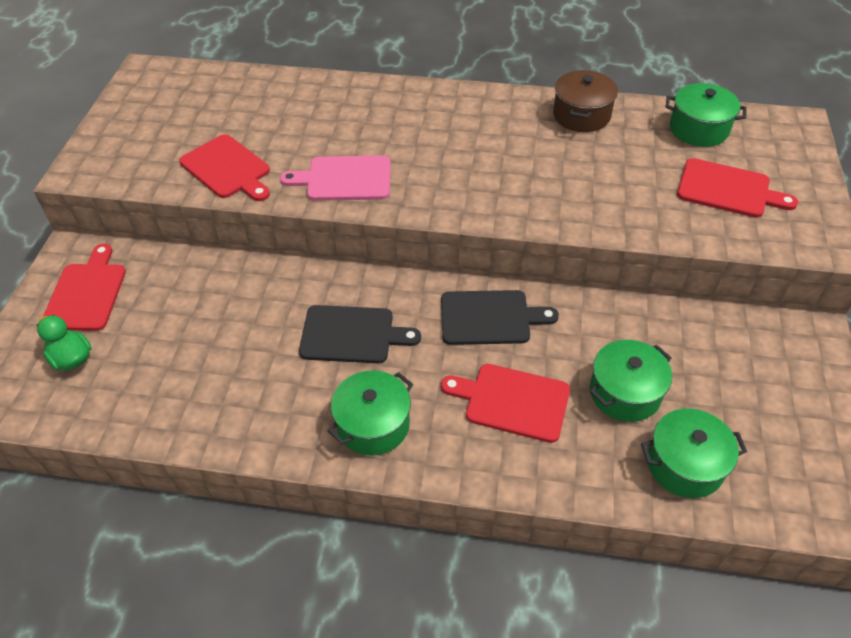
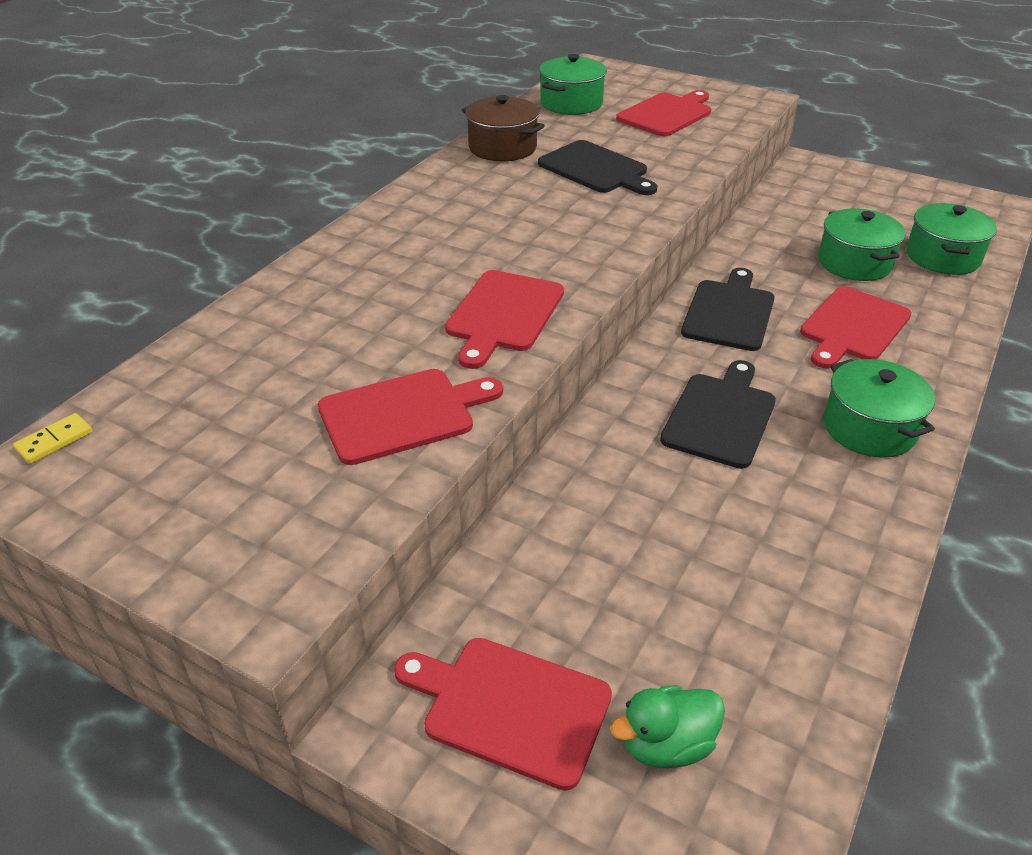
camera: 70 degrees left, 10 degrees down
(172, 69) = (54, 441): none -> yellow domino
(344, 179) = (503, 314): pink cutting board -> red cutting board
(581, 172) = (596, 169): none -> black cutting board

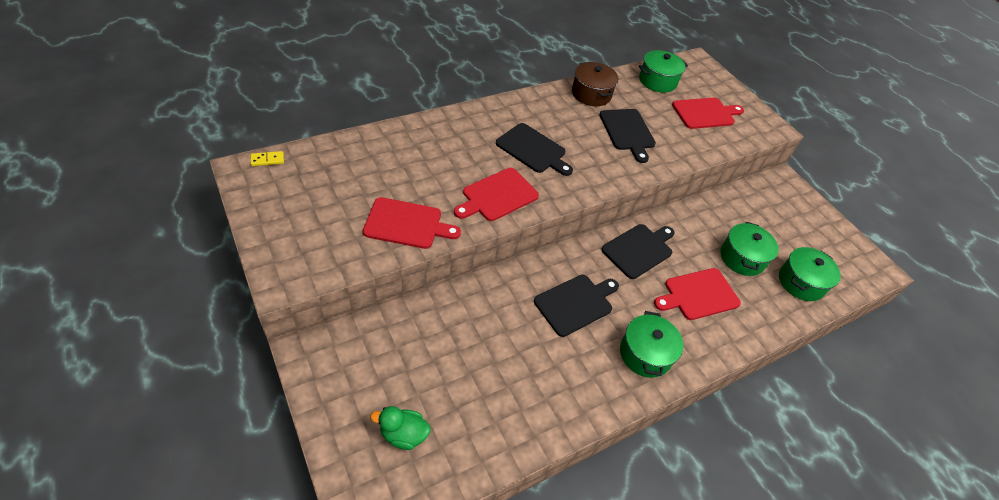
camera: 25 degrees right, 10 degrees up
(493, 239) = (533, 150): none -> black cutting board
(510, 708) = (358, 378): red cutting board -> none

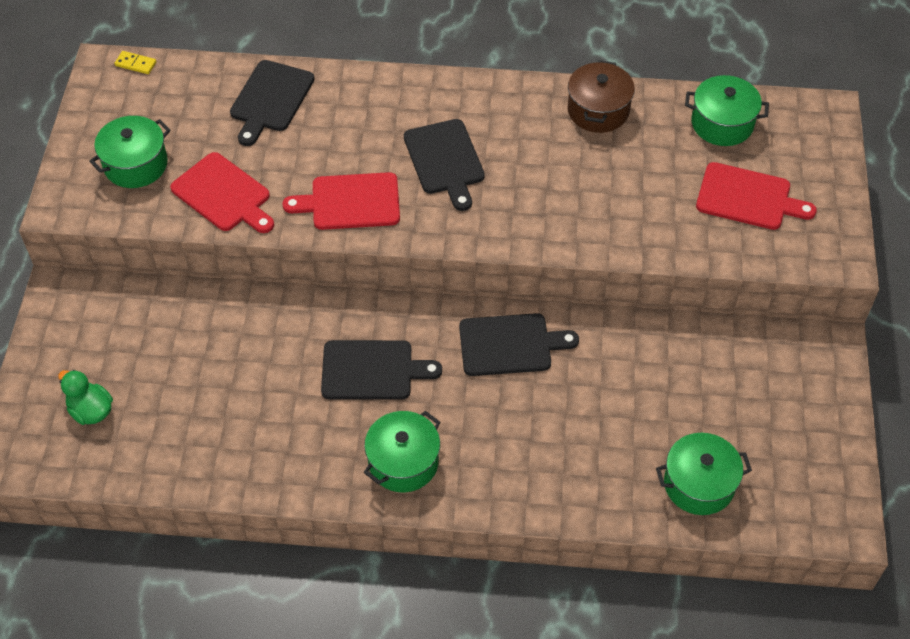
camera: 40 degrees right, 5 degrees up
(627, 132) = (598, 182): black cutting board -> black cutting board (270, 99)
(698, 294) = (536, 431): red cutting board -> none
(742, 258) = (644, 417): green pot -> green pot (136, 164)

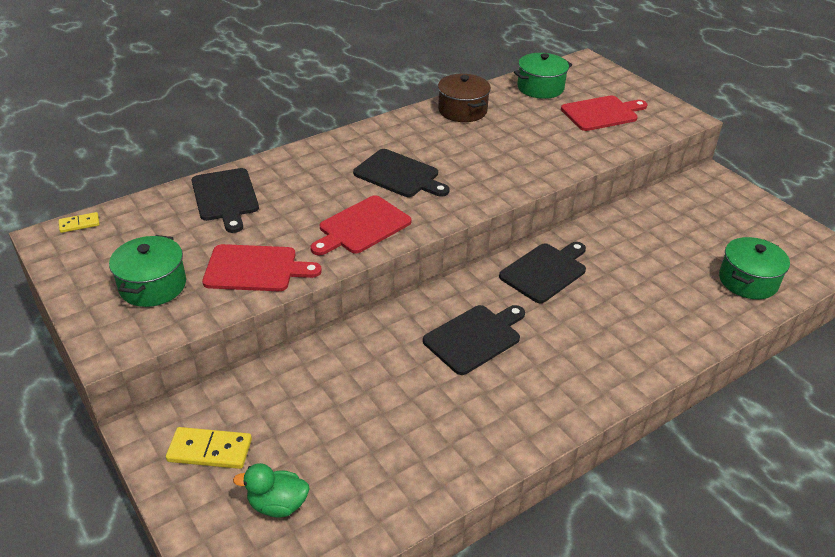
camera: 40 degrees left, 15 degrees down
(86, 335) = (210, 450): none -> yellow domino
(403, 462) = (567, 380): green pot -> none

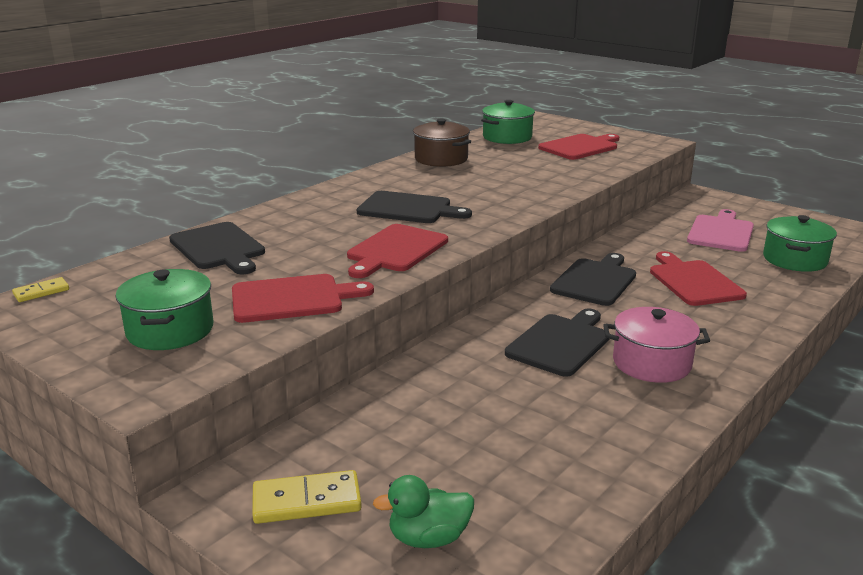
camera: 15 degrees left, 15 degrees down
(538, 376) = (651, 363): none -> pink pot
(633, 290) = (693, 281): none -> red cutting board
(699, 232) = (721, 232): none -> pink cutting board

